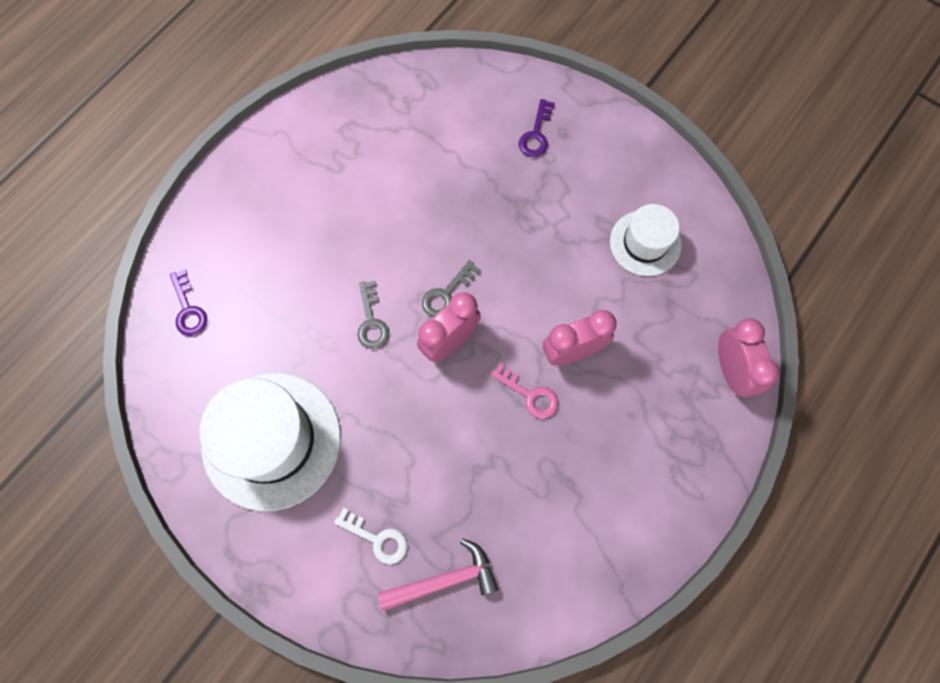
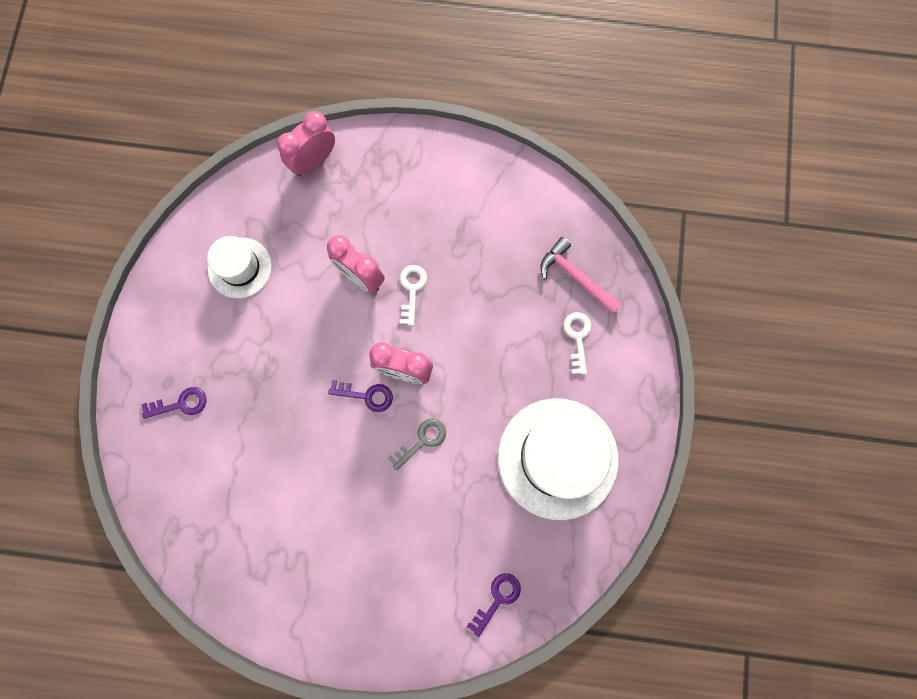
camera: 120 degrees left, 5 degrees up
(446, 294) = (366, 395): grey key -> purple key
(530, 394) = (412, 289): pink key -> white key

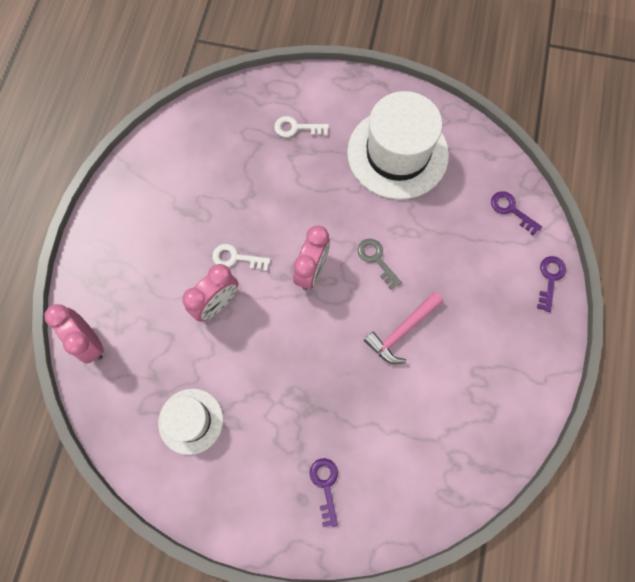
camera: 85 degrees left, 5 degrees down
(366, 395) = (332, 305): purple key -> purple key (550, 279)
(575, 277) = (242, 124): pink hammer -> pink hammer (402, 331)

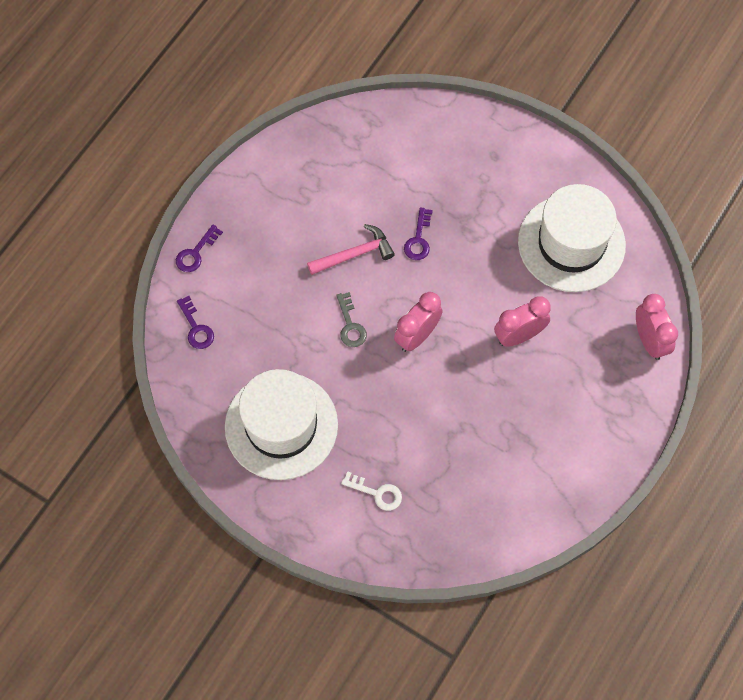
camera: 160 degrees left, 5 degrees down
(191, 421) = (571, 243): white hat -> white hat, size x1.79
(236, 258) = (487, 373): white key -> none
(325, 485) = (471, 159): purple key -> purple key (418, 239)

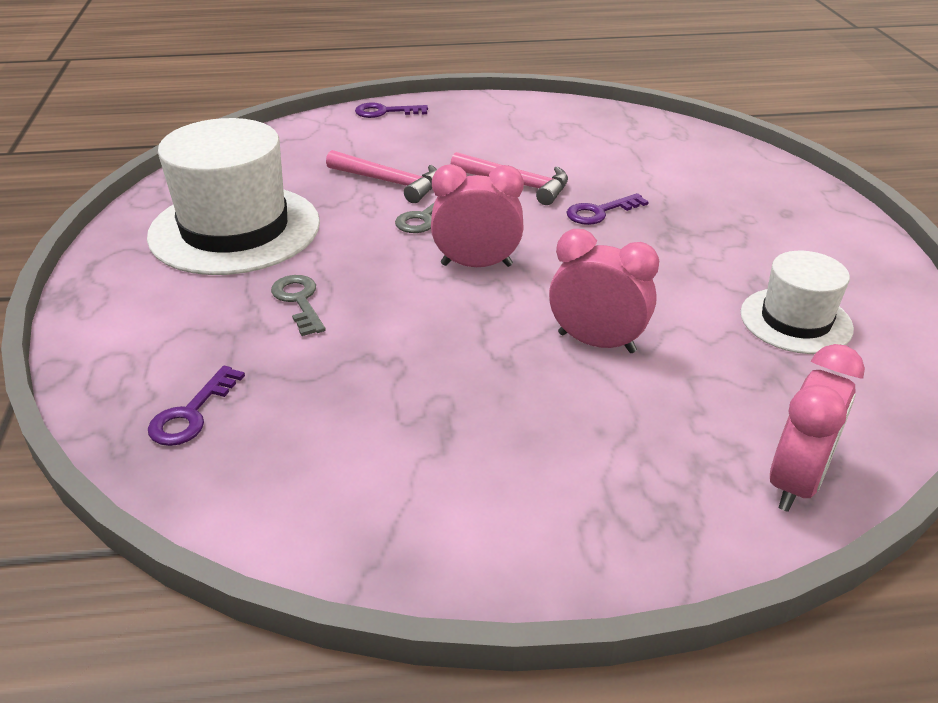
camera: 50 degrees right, 30 degrees down
(196, 328) = (301, 141): purple key -> purple key (191, 414)
(295, 315) = (389, 182): none -> pink hammer
(377, 493) = (205, 336): white key -> none
(381, 436) = (299, 301): none -> grey key
(571, 243) = (795, 320): white hat -> white hat, size x0.56

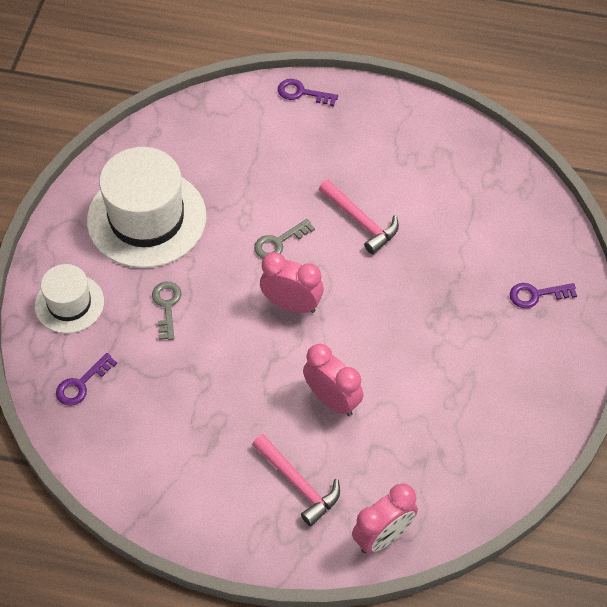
camera: 20 degrees right, 20 degrees up
(389, 182) = (269, 192): pink hammer -> pink hammer (298, 483)
(599, 212) = (404, 272): purple key -> purple key (536, 295)
(795, 320) = (469, 420): white hat -> white hat (69, 303)

